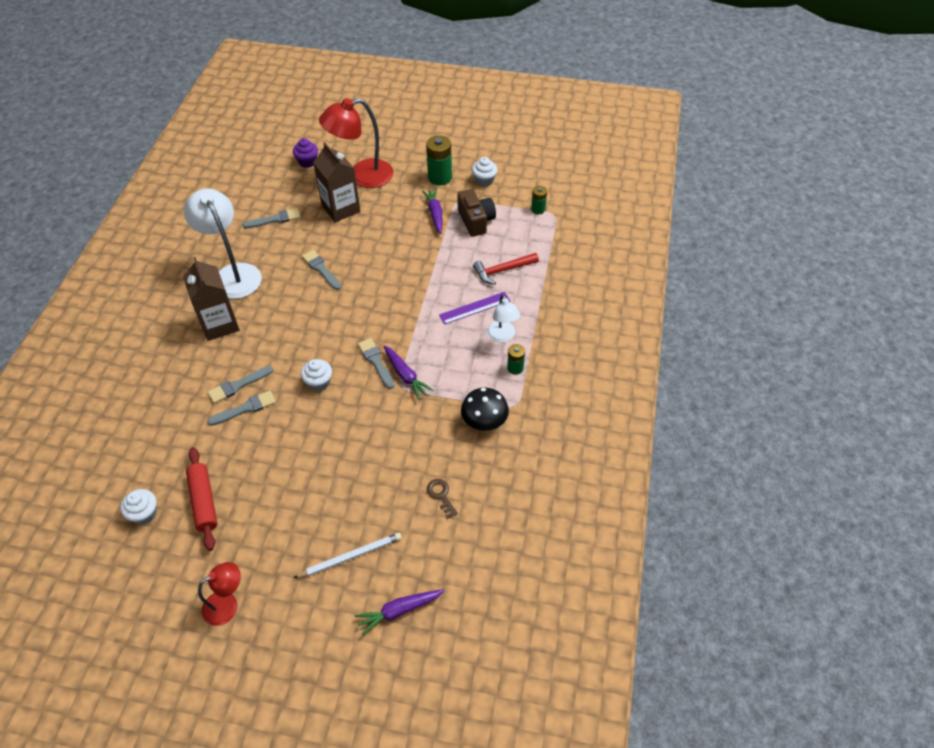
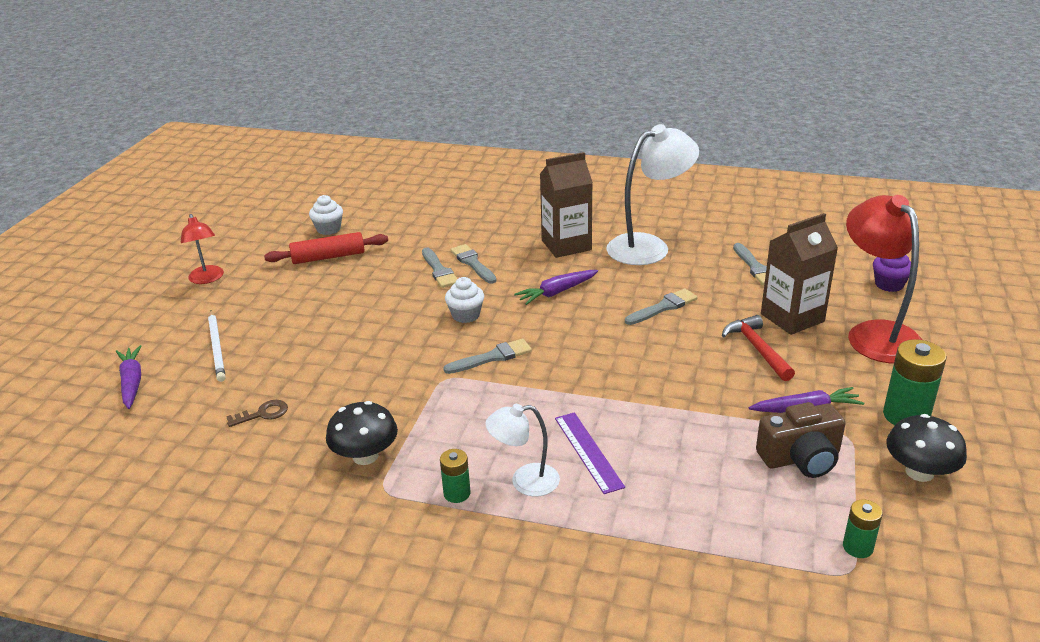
camera: 95 degrees right, 20 degrees down
(405, 375) = (463, 383): purple carrot -> purple carrot (557, 292)
(484, 181) = (919, 472): white cupcake -> black mushroom
(502, 270) = (677, 488): red hammer -> red hammer (757, 349)

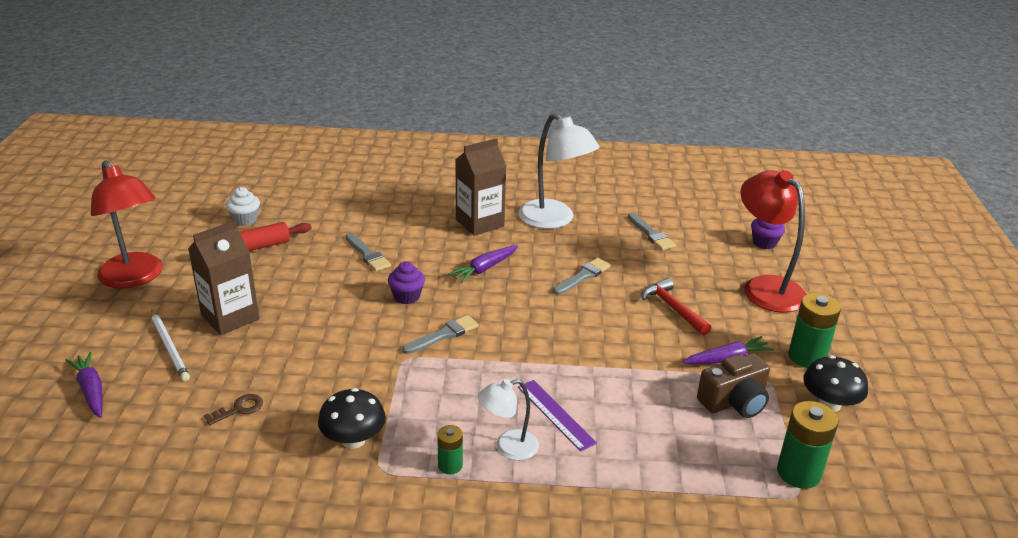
camera: 15 degrees left, 0 degrees up
(207, 279) = (135, 278): red lamp -> red lamp, size x1.81
(466, 315) = (407, 296): white cupcake -> purple cupcake
(472, 263) = (398, 245): grey brush -> none
(649, 246) = (554, 220): white lamp -> white lamp turned 90 degrees clockwise
(792, 318) = (694, 278): brown carton -> brown carton (230, 317)
(857, 547) = (798, 473): green battery -> green battery, size x1.76

